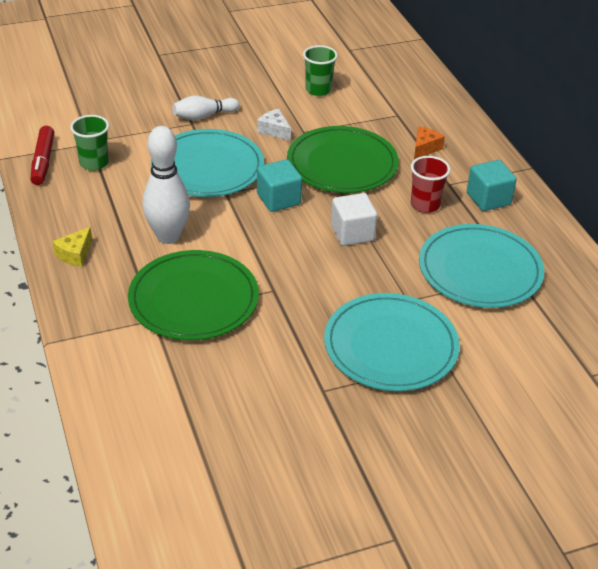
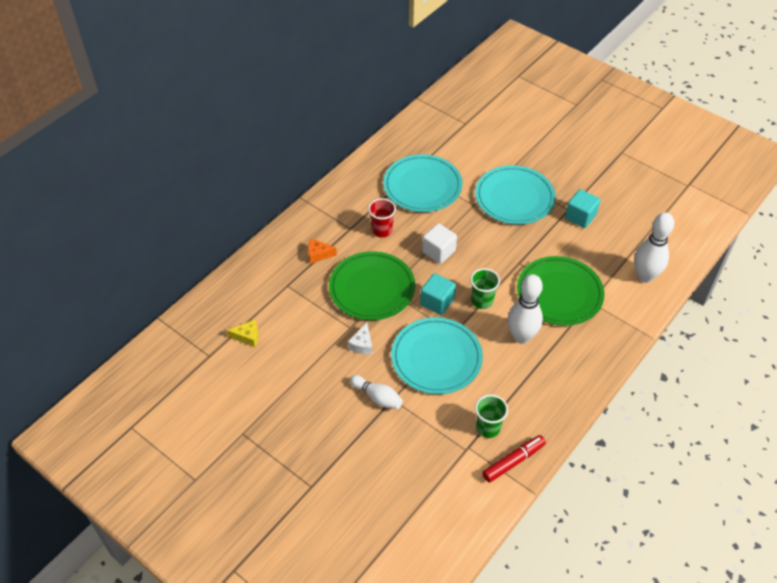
camera: 120 degrees left, 10 degrees up
(75, 254) = (579, 373): yellow cheese -> yellow cheese (247, 336)
(136, 397) = (645, 276): none -> white bowling pin
(318, 90) = (287, 346): green cup -> green cup (482, 301)
(488, 199) = (351, 205): turquoise cube -> turquoise cube (580, 217)

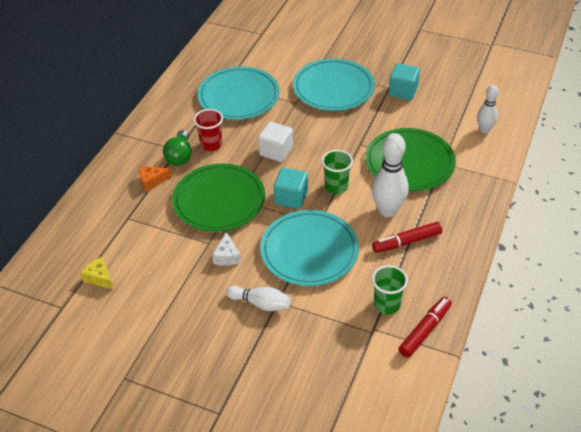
camera: 15 degrees left, 5 degrees down
(247, 336) = (99, 278): yellow cheese -> yellow cheese turned 120 degrees counterclockwise
(350, 235) = (180, 156): none -> green light bulb
(527, 372) = (406, 242): none -> red marker
(645, 276) = (484, 129): white bowling pin -> white bowling pin, size x0.60

